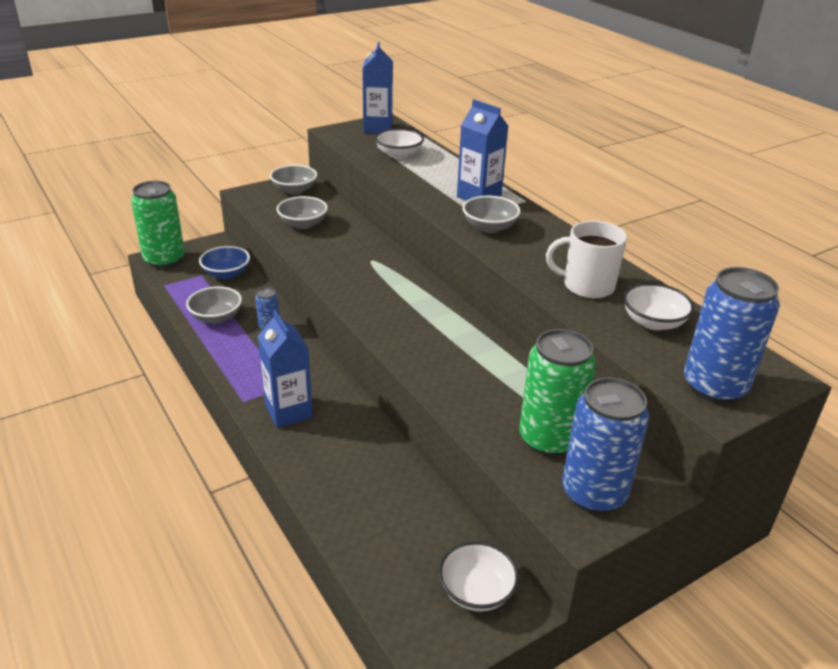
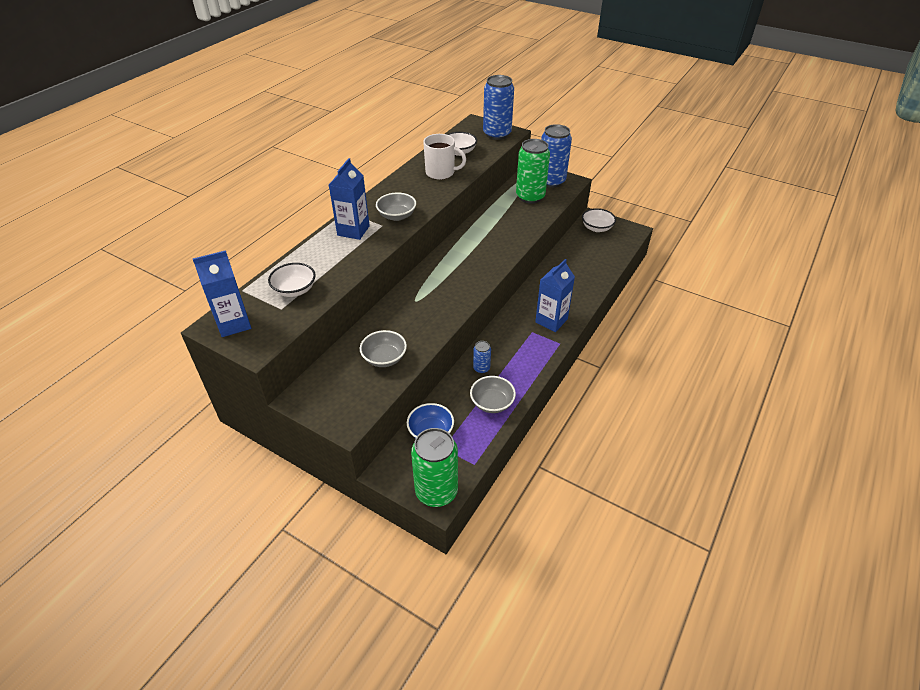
camera: 115 degrees left, 10 degrees up
(294, 190) = (321, 393): grey bowl -> none
(587, 286) = (441, 173): white mug -> white mug turned 60 degrees counterclockwise

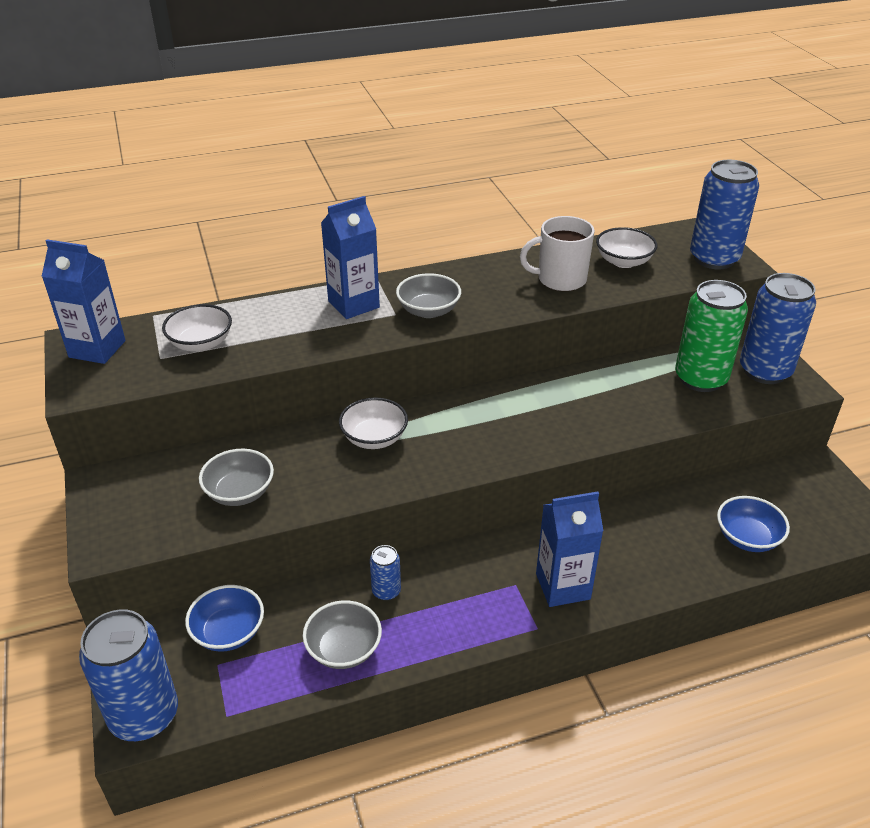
camera: 40 degrees right, 5 degrees down
(436, 491) = (144, 715): green can -> blue can
(441, 173) = (560, 279): white mug -> white mug turned 120 degrees clockwise
(597, 228) = (805, 486): white bowl -> white bowl (374, 438)
(597, 260) = (747, 538): none -> blue bowl

